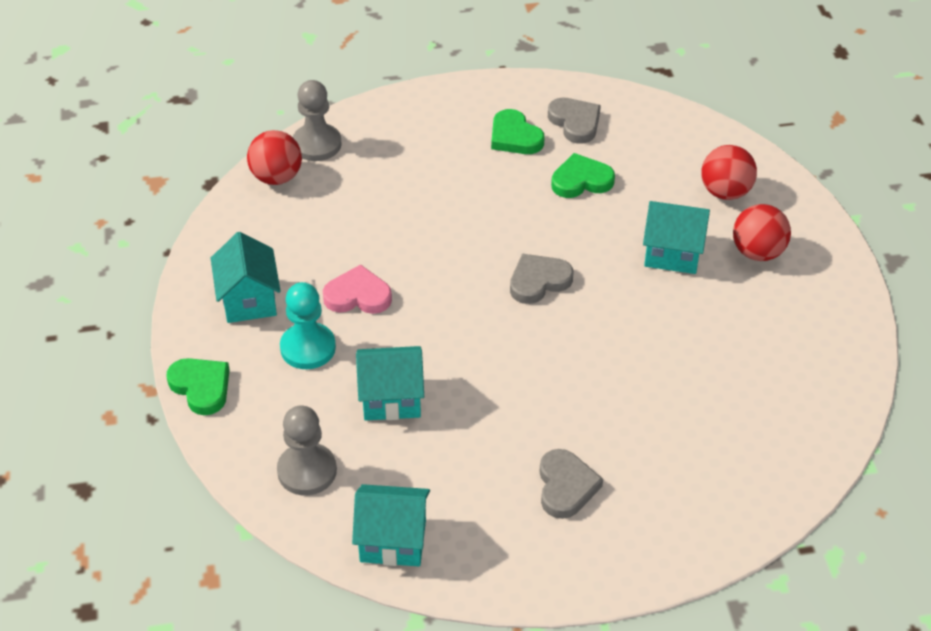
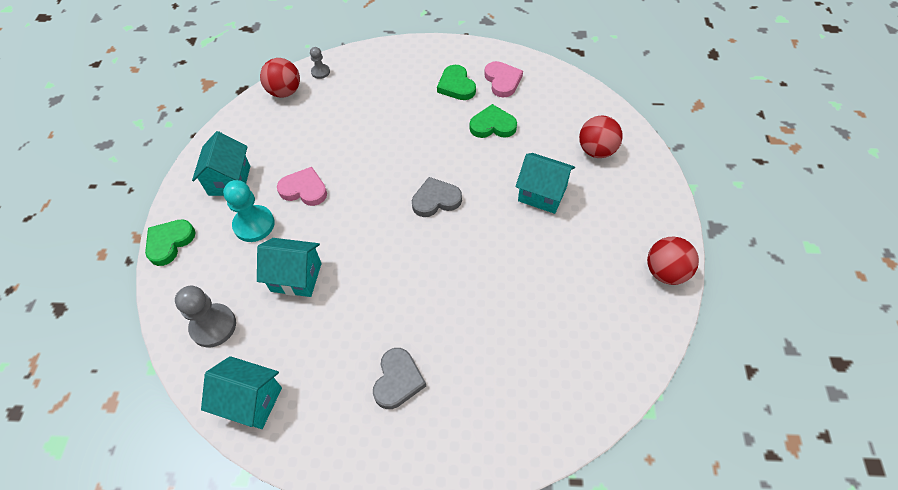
camera: 15 degrees right, 10 degrees up
(201, 387) = (169, 242): green heart -> green heart turned 120 degrees counterclockwise
(317, 144) = (320, 72): grey pawn -> grey pawn, size x0.55
(575, 122) = (502, 81): grey heart -> pink heart
(757, 252) = (608, 203): red ball -> red ball (665, 272)

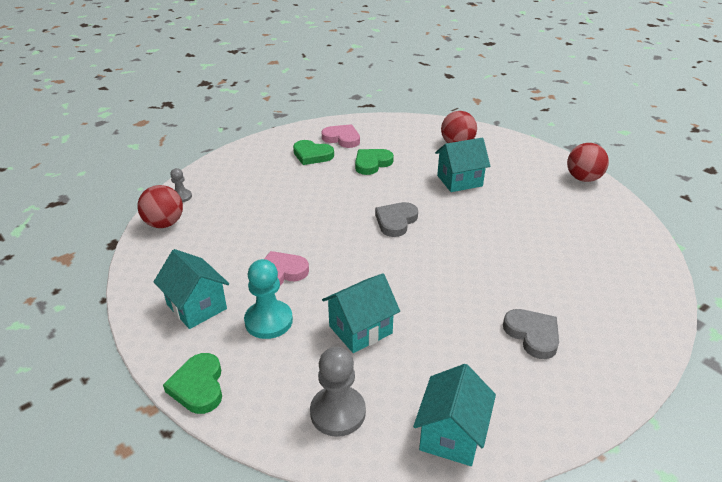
camera: 45 degrees left, 20 degrees down
(251, 401) = (451, 435): turquoise house -> turquoise house turned 45 degrees counterclockwise

